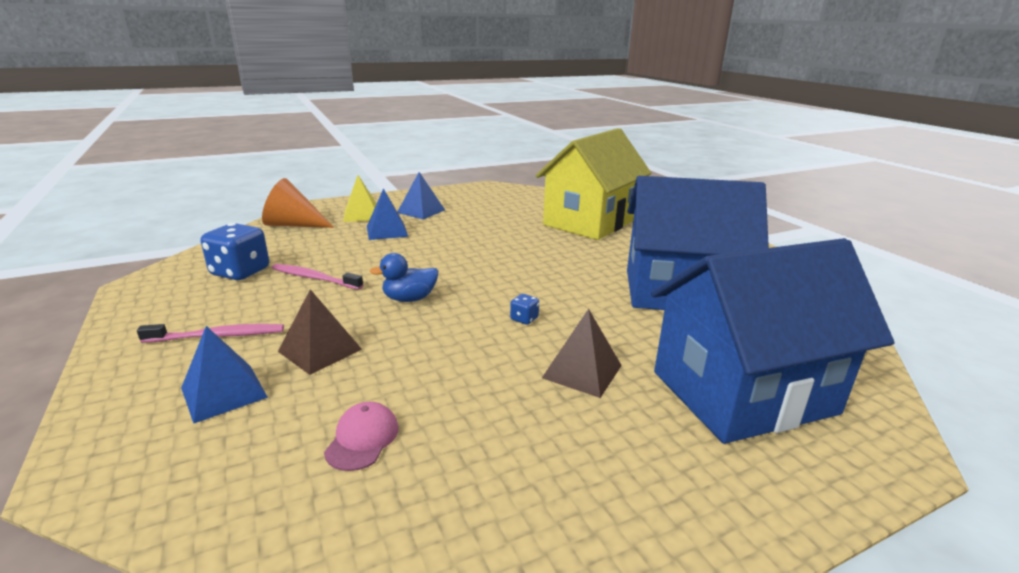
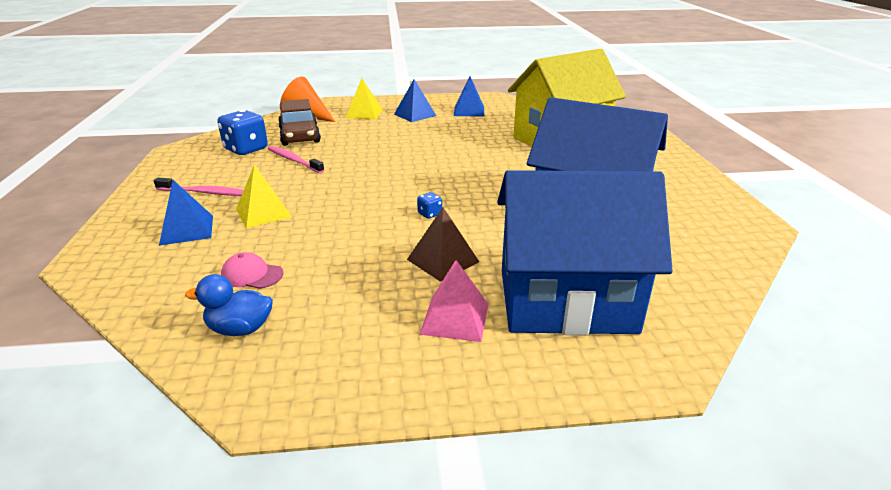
camera: 20 degrees right, 5 degrees up
(301, 248) = (300, 136): none -> brown car
(320, 350) = (263, 213): brown pyramid -> yellow pyramid
(362, 439) = (252, 275): pink cap -> pink cap turned 105 degrees counterclockwise
(387, 231) = (374, 129): blue pyramid -> blue pyramid (469, 111)
(409, 299) = (352, 185): blue duck -> blue duck (240, 329)
(653, 440) = (455, 318): none -> pink pyramid

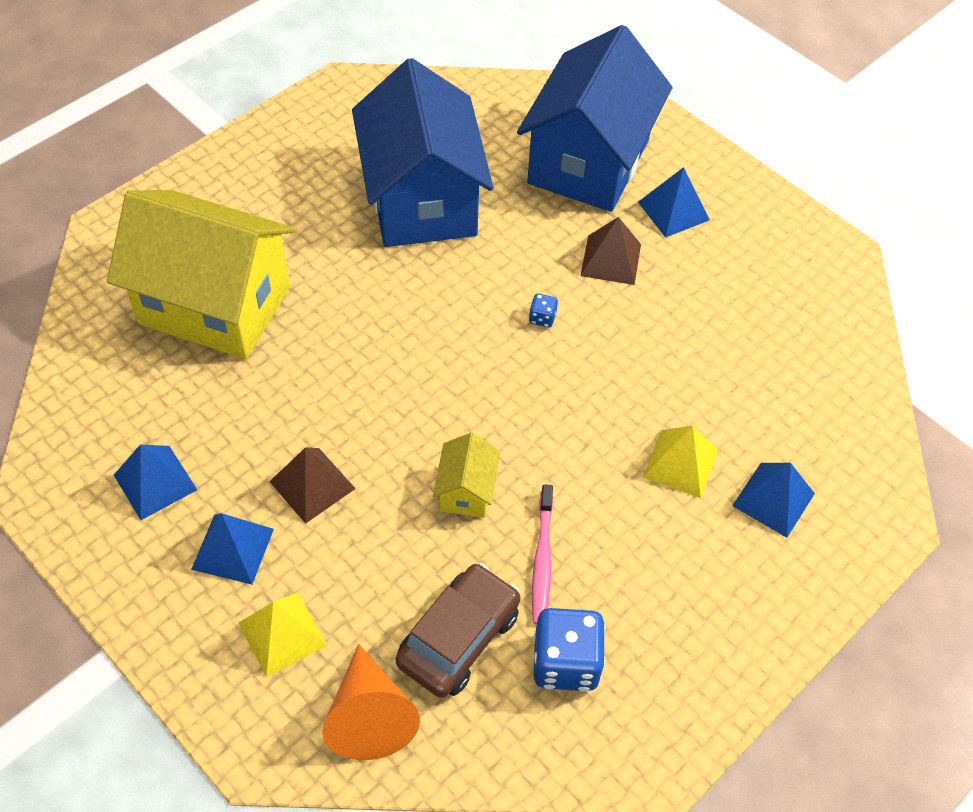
camera: 130 degrees left, 25 degrees up
(204, 192) = (706, 571): pink toothbrush -> none
(240, 329) = (816, 322): blue duck -> none
(252, 275) = (765, 373): pink cap -> none
(359, 157) = (466, 491): none -> yellow house
(419, 132) = (312, 485): none -> brown pyramid
(455, 318) = (673, 210): pink pyramid -> blue pyramid
(566, 301) = (589, 162): blue house -> blue house turned 60 degrees clockwise

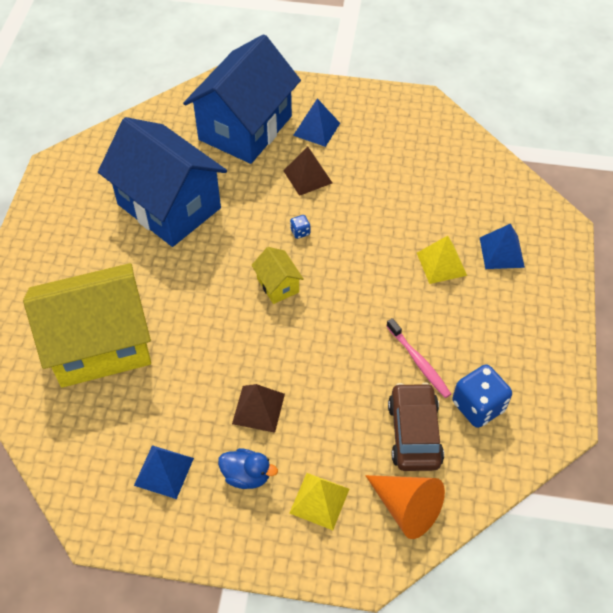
camera: 35 degrees left, 0 degrees up
(232, 548) = (246, 475): blue pyramid -> blue duck
(466, 491) = (346, 353): yellow house -> yellow house (277, 285)
(589, 162) = (245, 128): blue house -> blue house turned 45 degrees clockwise

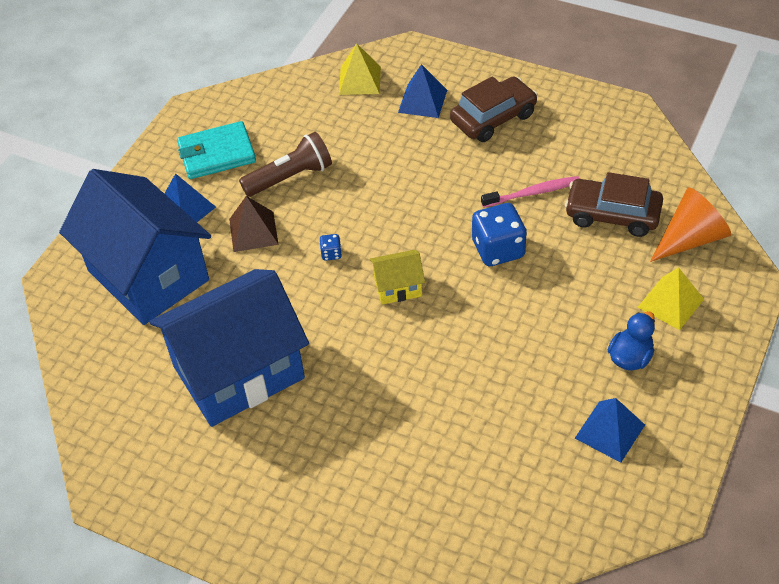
camera: 70 degrees left, 5 degrees down
(100, 345) = (424, 473): yellow house -> none
(258, 408) = (552, 333): brown pyramid -> none
(373, 183) = (290, 177): none -> brown flashlight
(382, 131) = (217, 154): none -> turquoise wallet
(441, 264) = (420, 148): yellow pyramid -> yellow pyramid (359, 80)
(478, 406) = (594, 162): blue dice -> blue dice (498, 249)
(503, 311) = (493, 118): none -> brown car

